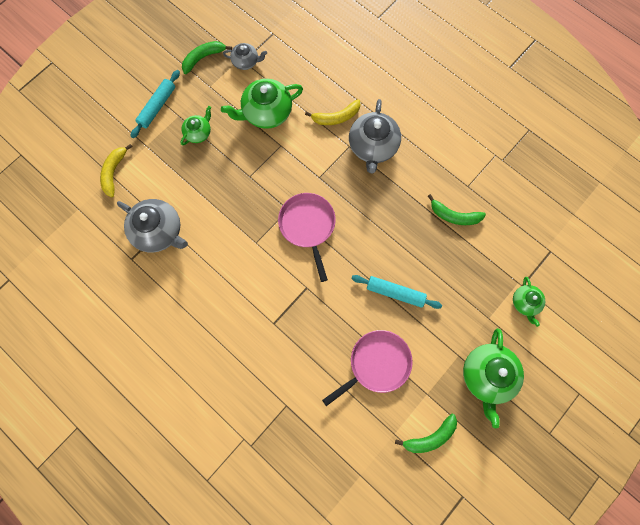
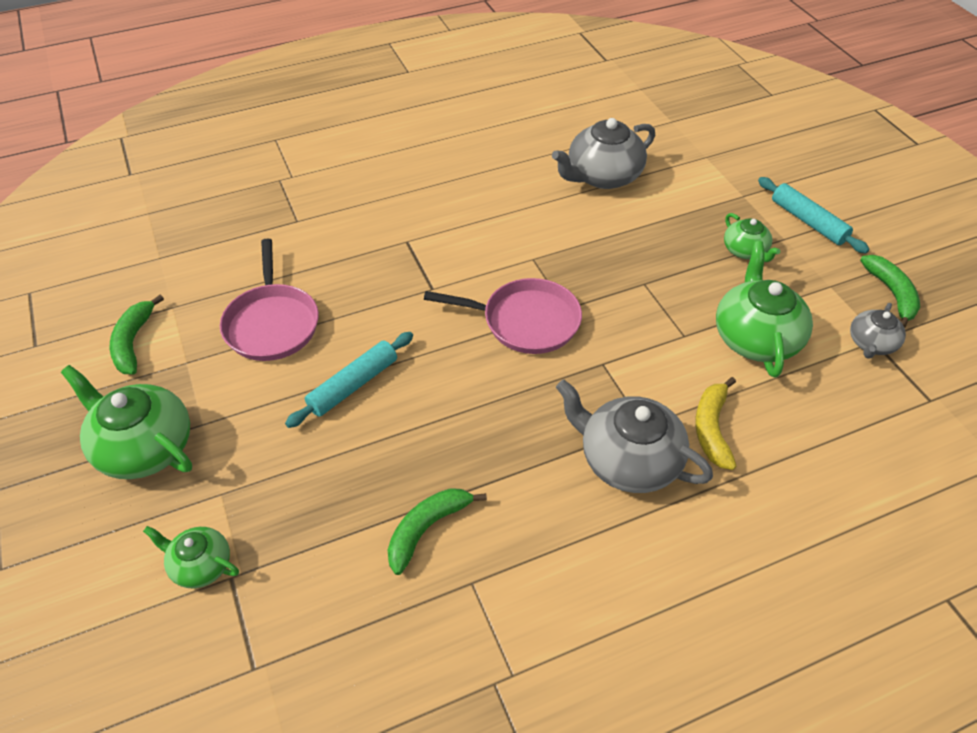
camera: 115 degrees right, 25 degrees down
(114, 172) = (712, 159): yellow banana -> none

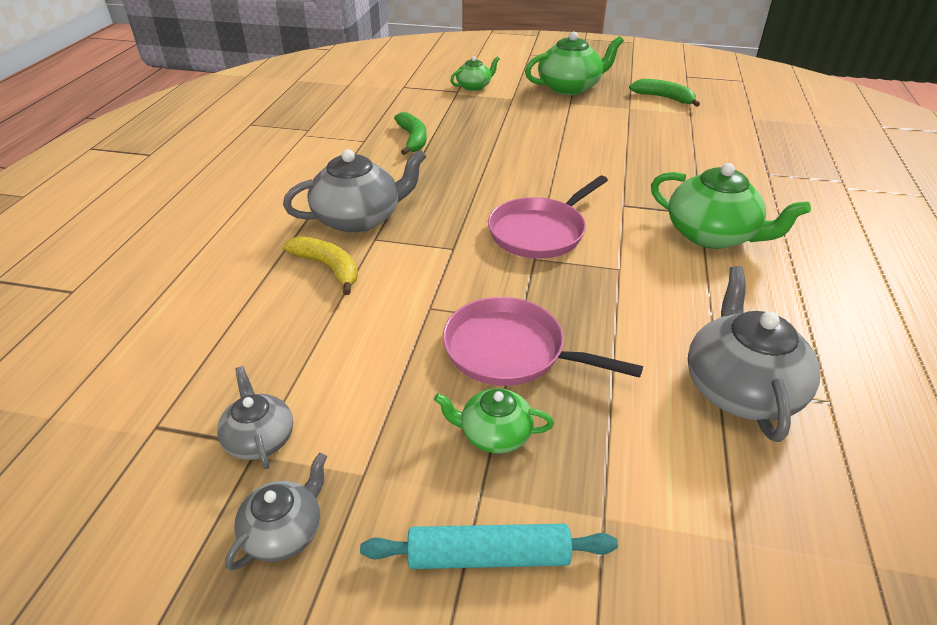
camera: 125 degrees right, 10 degrees down
(272, 324) = (641, 138): pink pan -> pink pan (510, 351)
(353, 385) = (550, 148): turquoise rolling pin -> none
(756, 338) = (373, 352): green teapot -> green teapot (712, 235)
(891, 294) = (284, 532): green banana -> grey teapot

